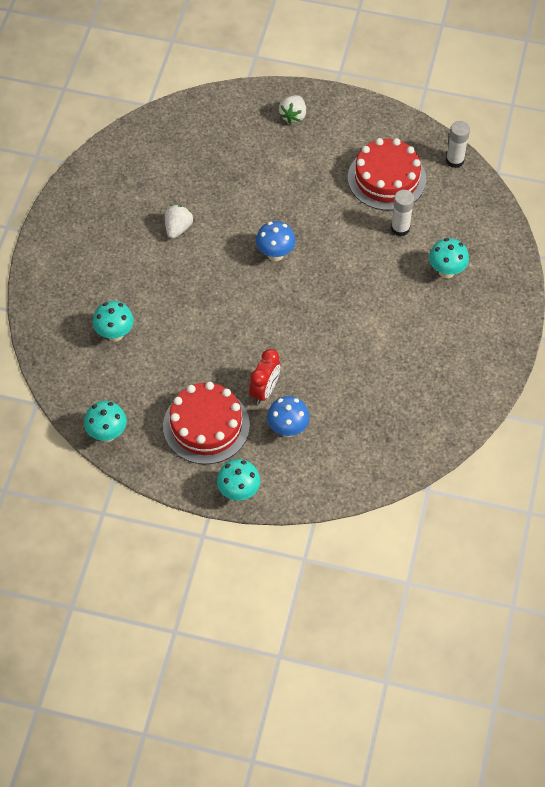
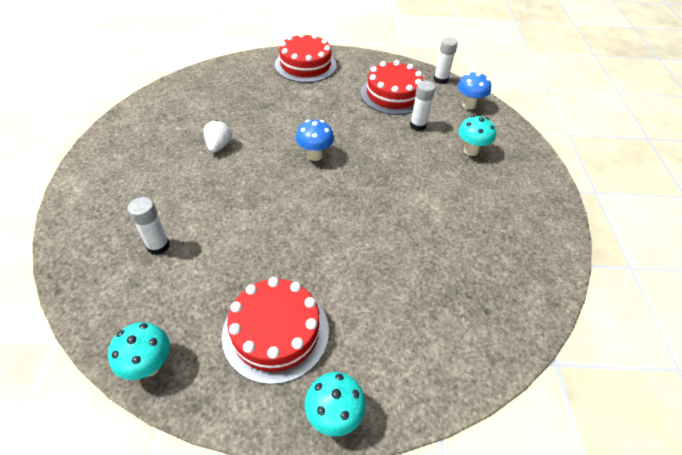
camera: 15 degrees left, 10 degrees down
(115, 334) = (158, 246): turquoise mushroom -> white glue stick
(265, 390) = (335, 279): red clock -> none
(288, 429) = (373, 319): blue mushroom -> blue mushroom (468, 105)
(293, 116) = (305, 65): white strawberry -> red cake

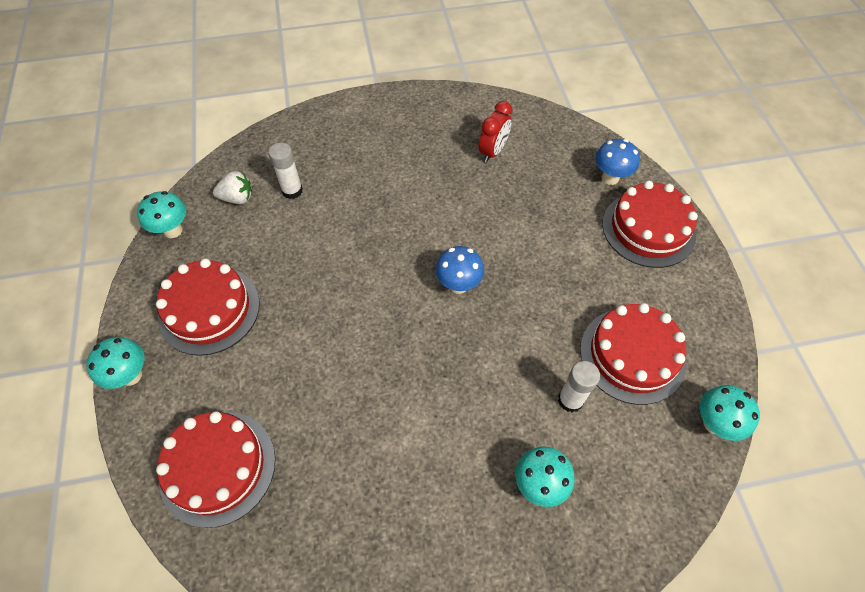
camera: 80 degrees right, 10 degrees up
(197, 112) = (493, 152): none -> red clock
(219, 146) = (442, 189): white strawberry -> white strawberry (237, 198)
(440, 79) = (714, 423): white glue stick -> turquoise mushroom
(445, 334) = (217, 467): none -> red cake
(468, 105) = (660, 476): blue mushroom -> blue mushroom (610, 178)

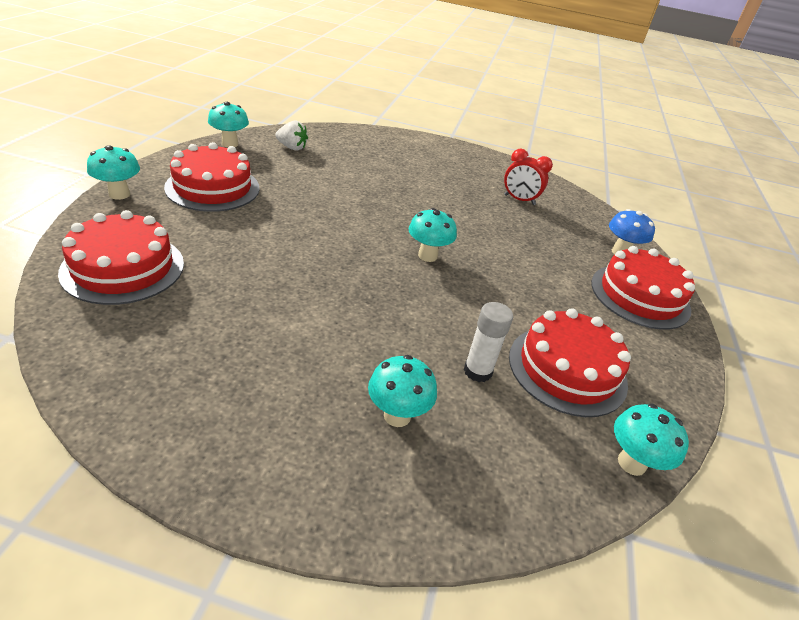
camera: 20 degrees right, 20 degrees down
(292, 190) = (336, 159): white glue stick -> none
(458, 285) = (427, 256): blue mushroom -> turquoise mushroom
(493, 152) = (519, 200): red clock -> red clock turned 60 degrees clockwise

